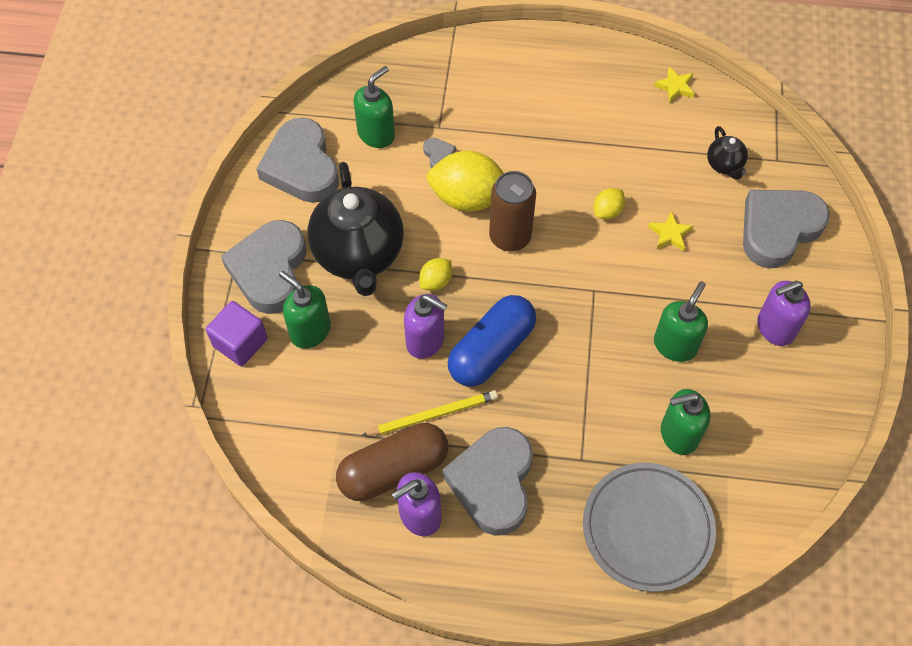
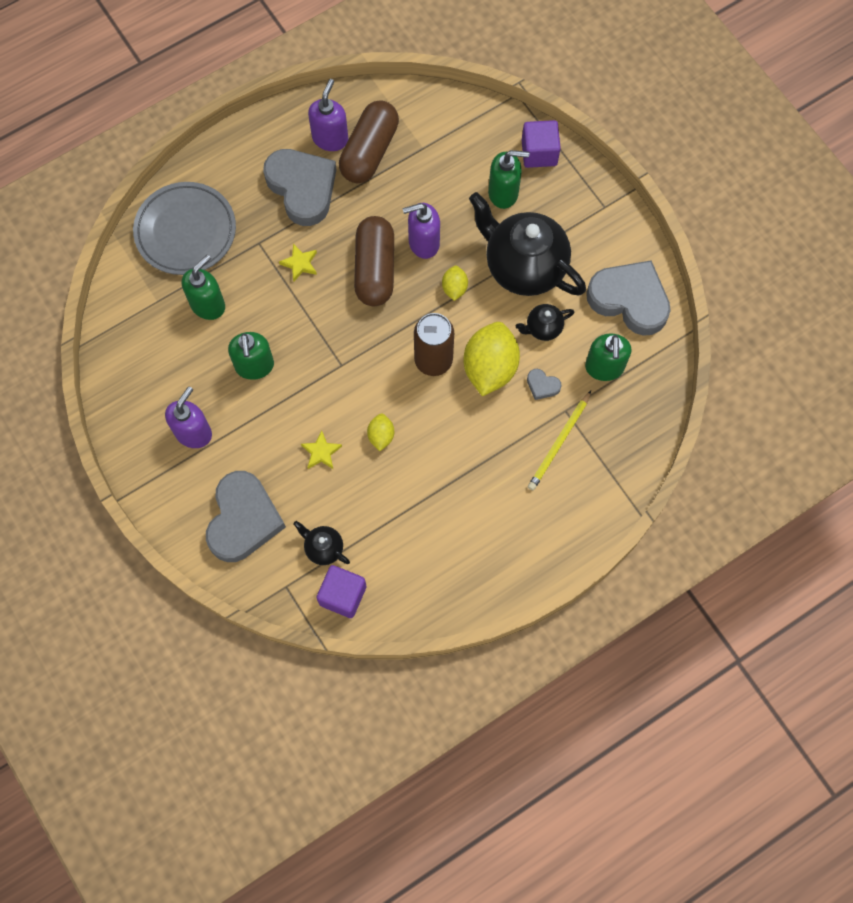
camera: 140 degrees right, 10 degrees up
(269, 270) = (571, 211): grey heart -> none
(394, 196) = (543, 328): none -> black teapot
(432, 415) = (375, 200): yellow pencil -> yellow pencil (559, 442)
(468, 198) = (490, 368): yellow lemon -> yellow lemon turned 45 degrees counterclockwise
(491, 350) = (375, 269): blue capsule -> brown capsule
(675, 87) = (417, 596): yellow star -> yellow star (300, 264)
(734, 124) = (342, 595): none -> purple cube

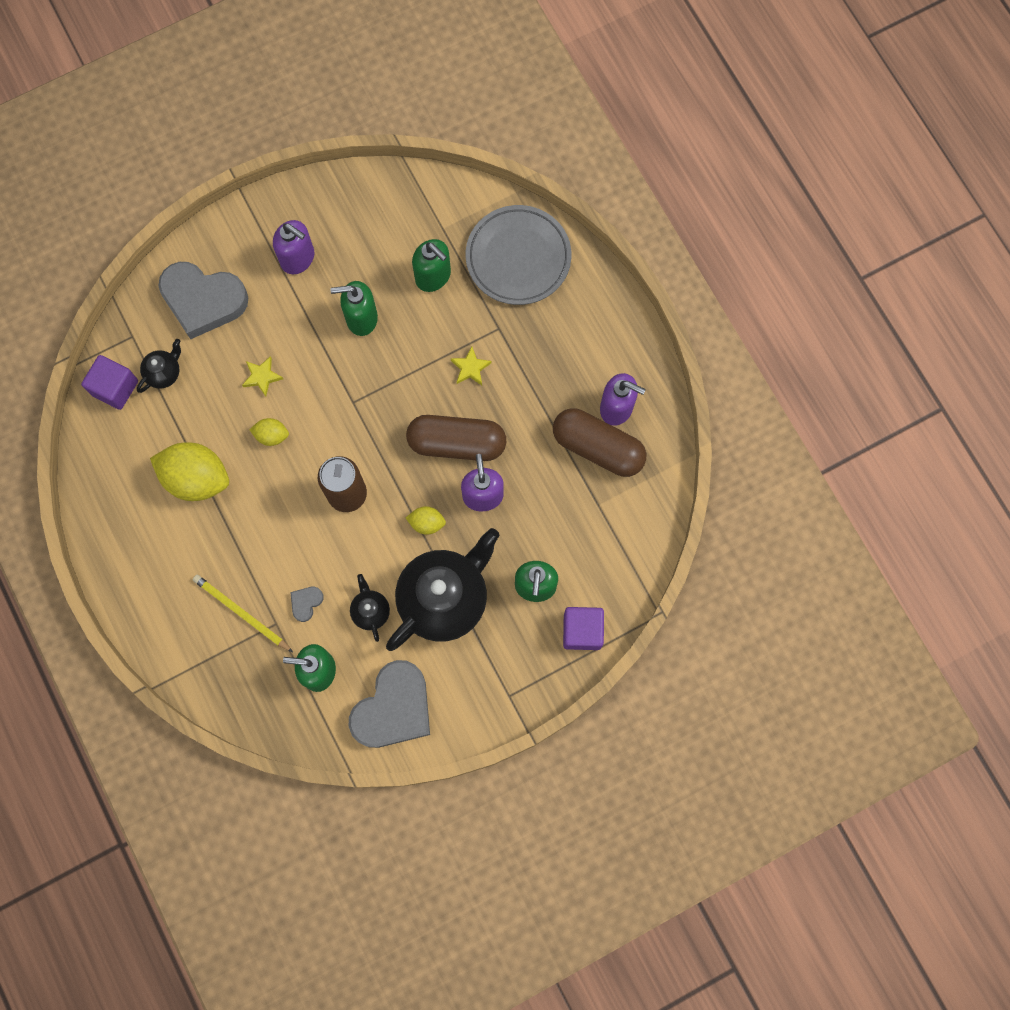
camera: 95 degrees right, 5 degrees up
(302, 188) = (558, 375): grey heart -> none
(490, 368) = (332, 551): yellow lemon -> yellow lemon (196, 478)

